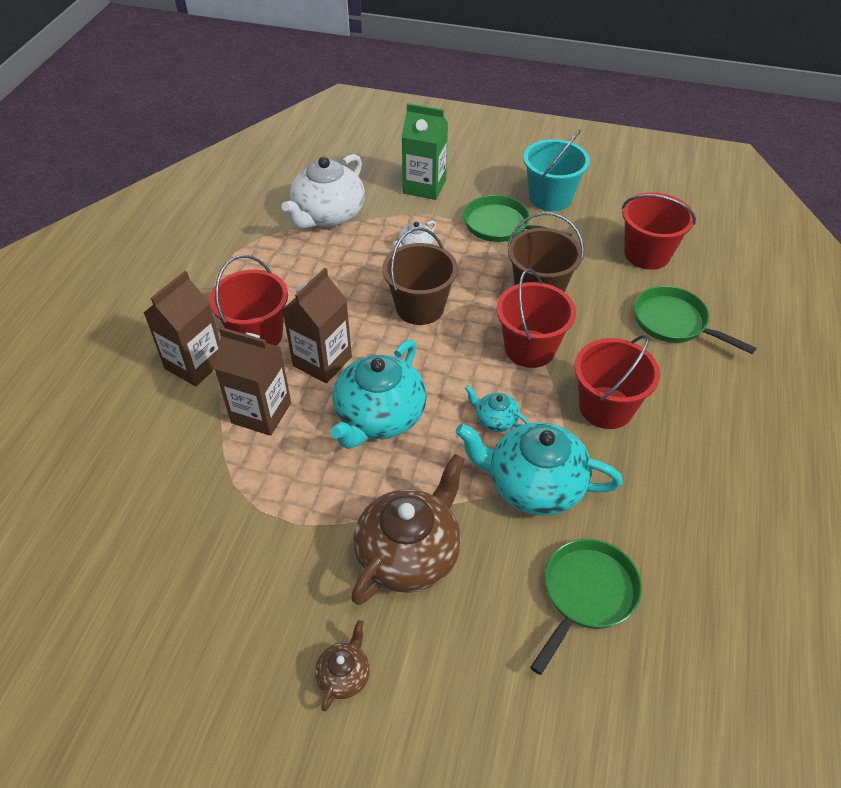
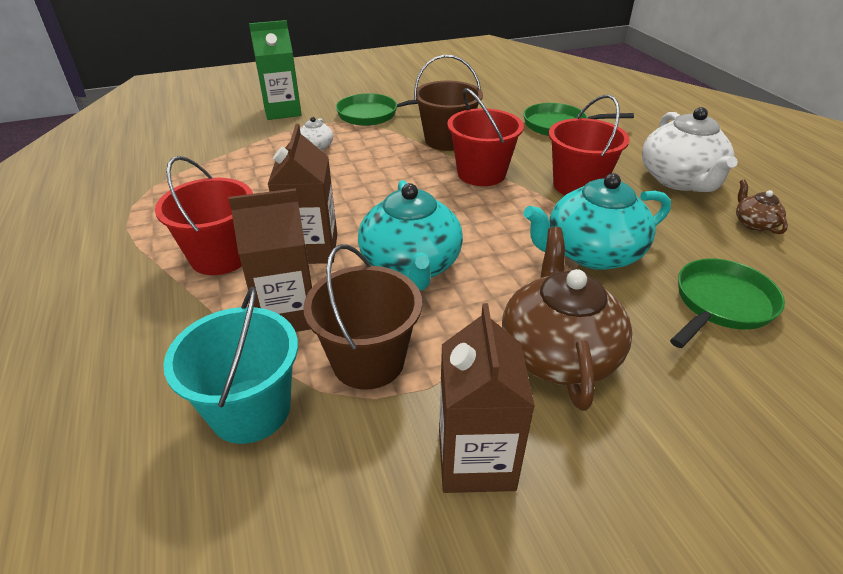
camera: 35 degrees left, 10 degrees down
(195, 364) = (167, 307): brown carton -> brown carton (476, 460)
(328, 215) = (209, 152): white teapot -> white teapot (679, 180)
(344, 675) = (627, 497): brown teapot -> brown teapot (754, 223)
(420, 307) = (362, 181): brown bucket -> brown bucket (368, 361)
(495, 420) = (510, 226): turquoise teapot -> none
(550, 198) = (392, 90): turquoise bucket -> turquoise bucket (250, 410)
(586, 594) = (721, 304): green pan -> green pan turned 45 degrees clockwise
(647, 254) = (495, 98): red bucket -> none

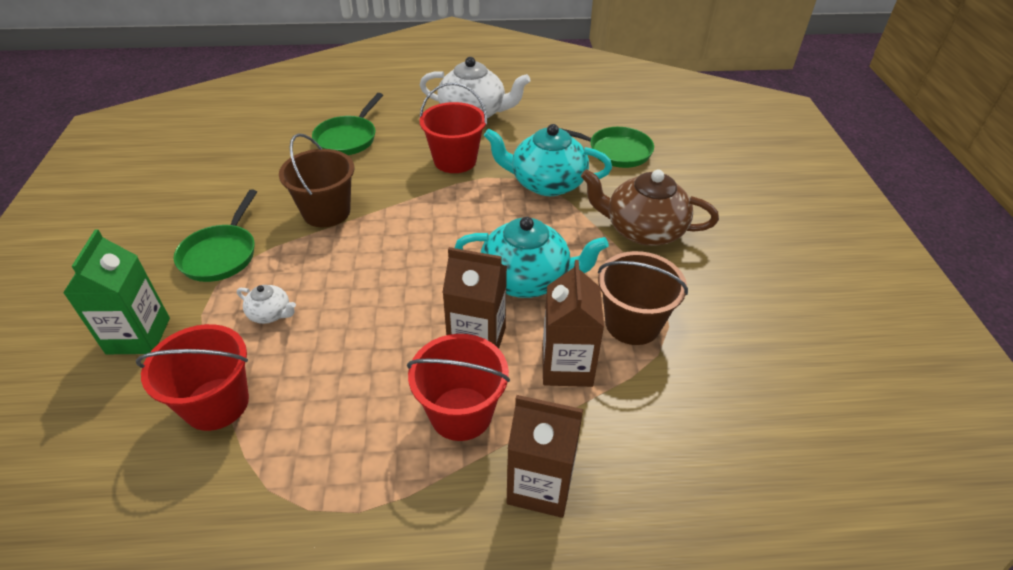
camera: 75 degrees left, 5 degrees up
(250, 410) = (671, 398): turquoise bucket -> none
(476, 460) = (723, 288): brown carton -> brown carton (540, 485)
(481, 174) = (405, 206): red bucket -> red bucket (216, 403)
(591, 253) = (546, 183): turquoise teapot -> turquoise teapot turned 105 degrees clockwise
(721, 304) = (615, 151): green pan -> green pan turned 135 degrees clockwise
(754, 223) = (540, 106): brown teapot -> none

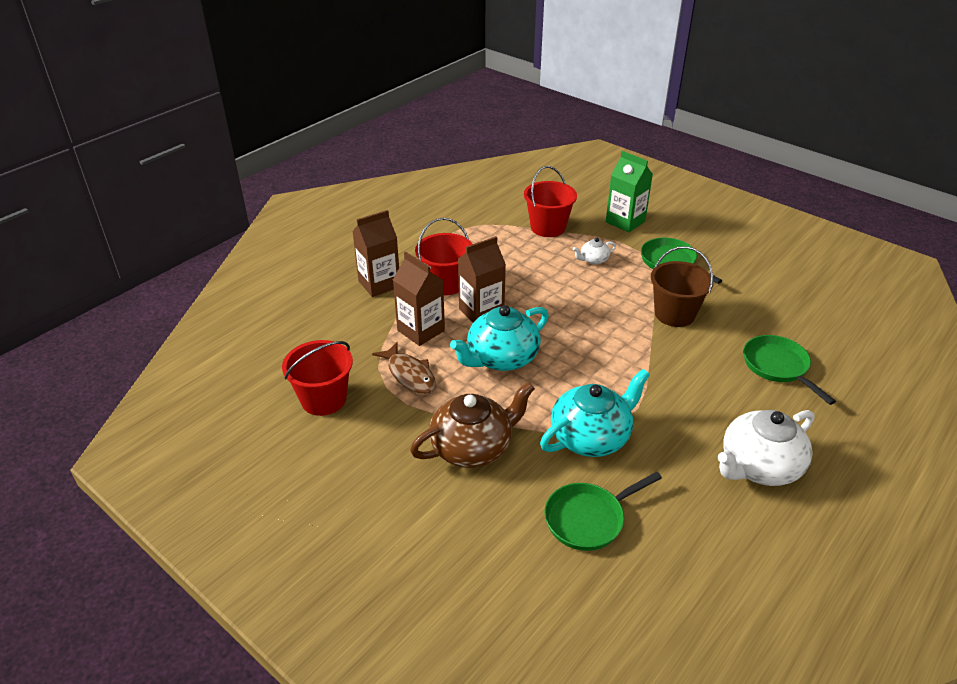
camera: 135 degrees right, 5 degrees down
(455, 160) = (681, 406): red bucket -> red bucket (323, 399)
(632, 323) = (409, 375): brown bucket -> brown fish

